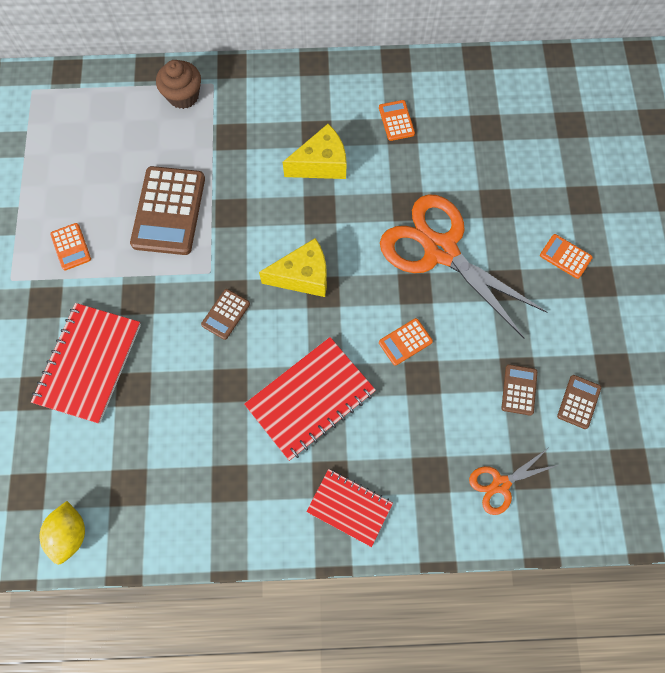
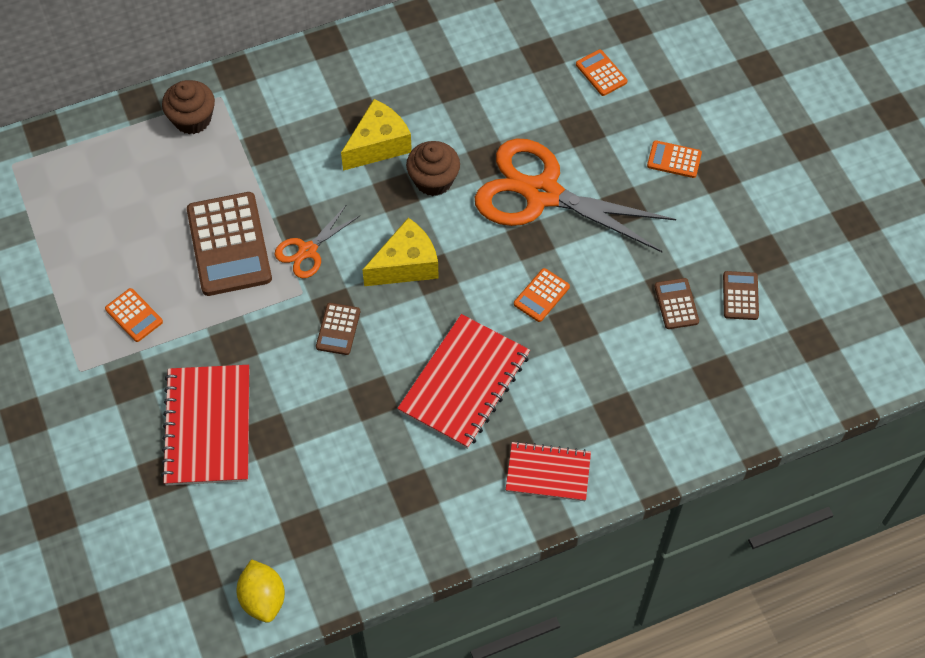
camera: 20 degrees left, 10 degrees down
(354, 209) = (433, 180): none -> brown cupcake
(396, 121) = (442, 76): orange calculator -> orange calculator (601, 73)
(500, 484) = (692, 399): orange scissors -> orange scissors (307, 250)

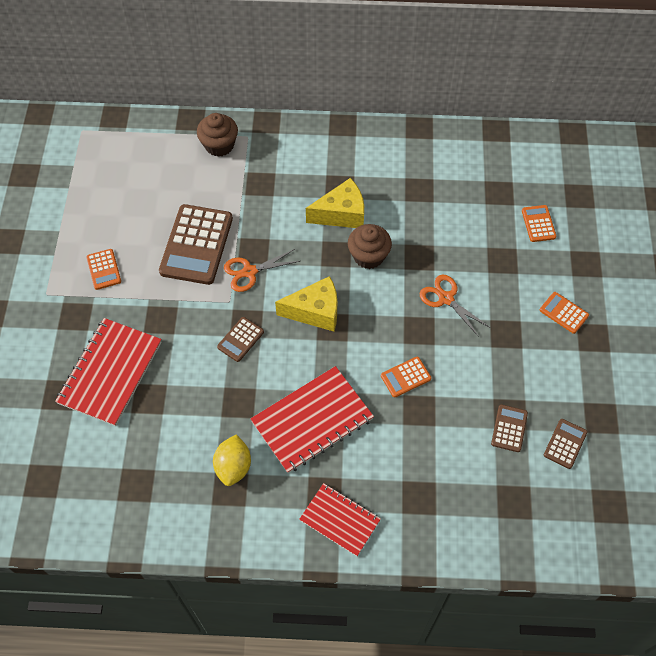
camera: 25 degrees right, 0 degrees up
(263, 598) = (79, 521): yellow lemon -> yellow lemon (233, 466)
(542, 194) = (446, 298): orange scissors -> orange scissors, size x0.47

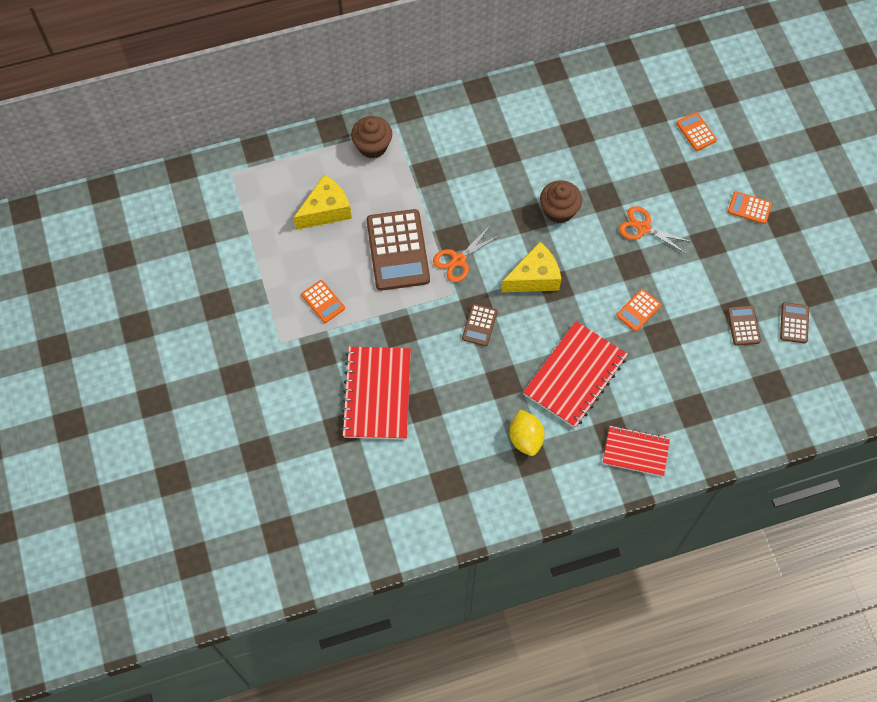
camera: 20 degrees left, 5 degrees up
(341, 214) = (517, 178): yellow cheese -> yellow cheese (326, 210)

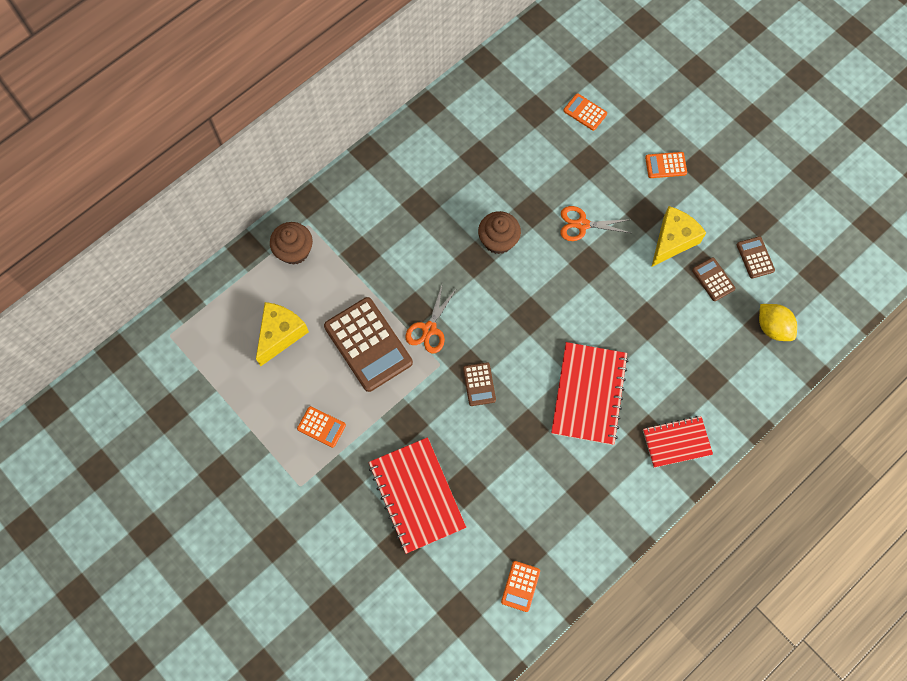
camera: 25 degrees left, 5 degrees up
(525, 438) = (573, 475): yellow lemon -> yellow lemon (772, 327)
(534, 277) = (507, 315): yellow cheese -> yellow cheese (672, 240)
(638, 310) = (615, 306): orange calculator -> orange calculator (520, 586)

